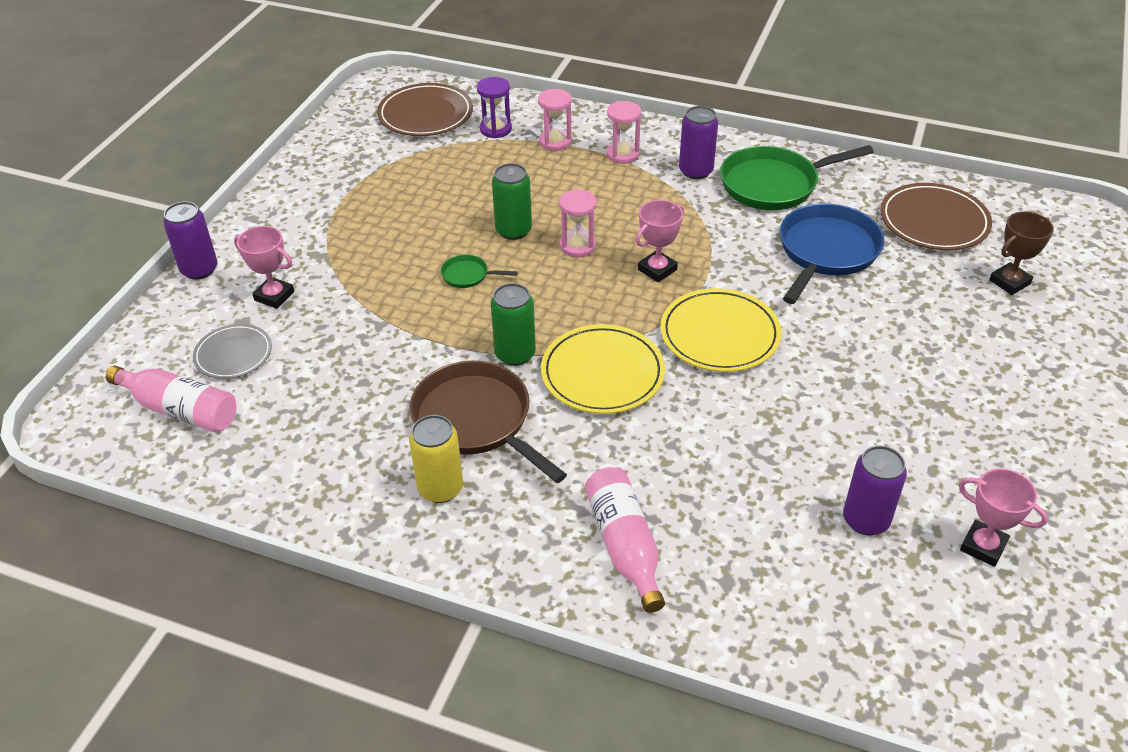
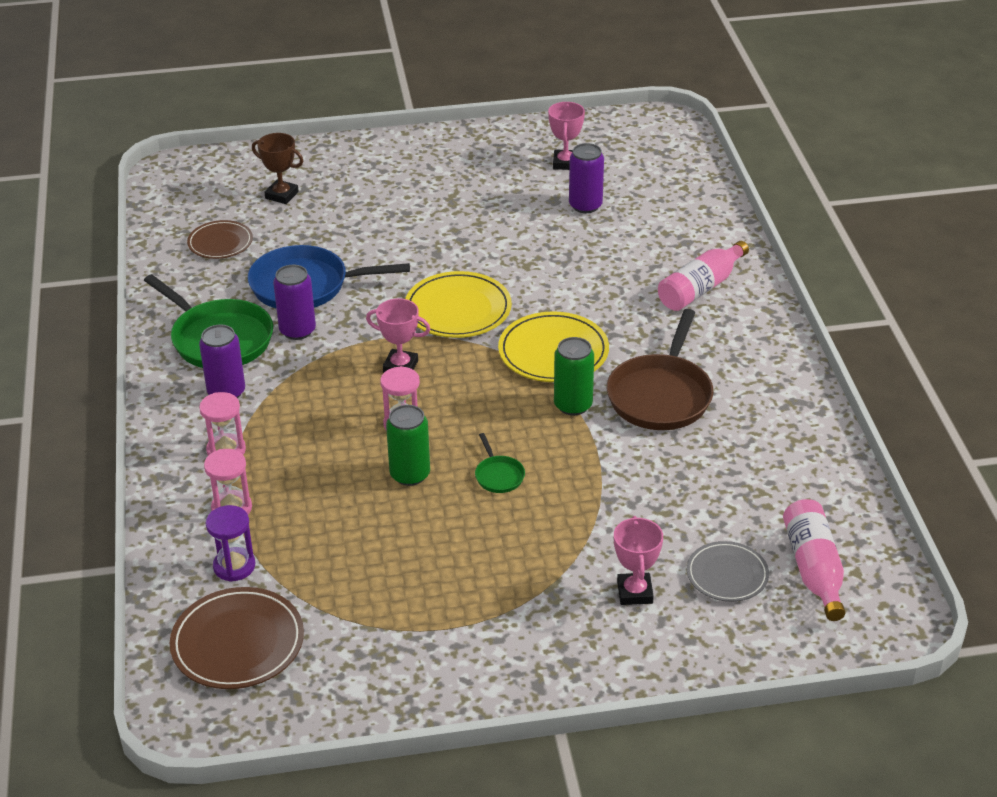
camera: 120 degrees left, 5 degrees down
(199, 269) = (648, 675): purple can -> purple can (297, 330)
(440, 488) = (738, 385): yellow can -> none
(934, 221) = (220, 243): brown plate -> brown plate, size x0.64

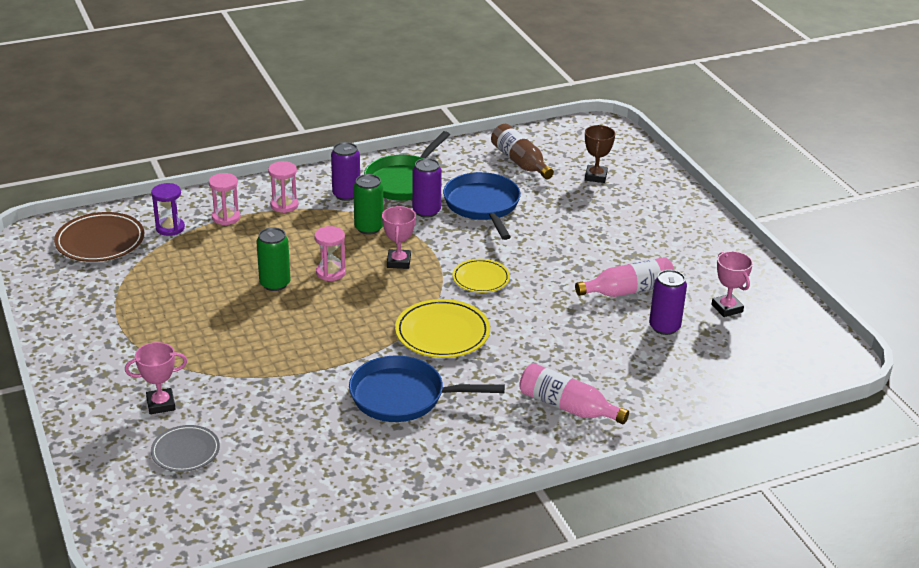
camera: 75 degrees right, 5 degrees down
(220, 243) = (520, 162): brown plate -> brown bottle
(458, 309) = (481, 278): yellow plate -> yellow plate, size x0.64
(498, 475) = (282, 324): green pan -> none
(565, 163) = (727, 308): pink trophy -> pink trophy turned 75 degrees clockwise
(573, 405) = (376, 350): green can -> green can (368, 228)
(661, 395) = (403, 396): brown pan -> blue pan
(814, 569) = (197, 501): pink bottle -> pink bottle (628, 290)

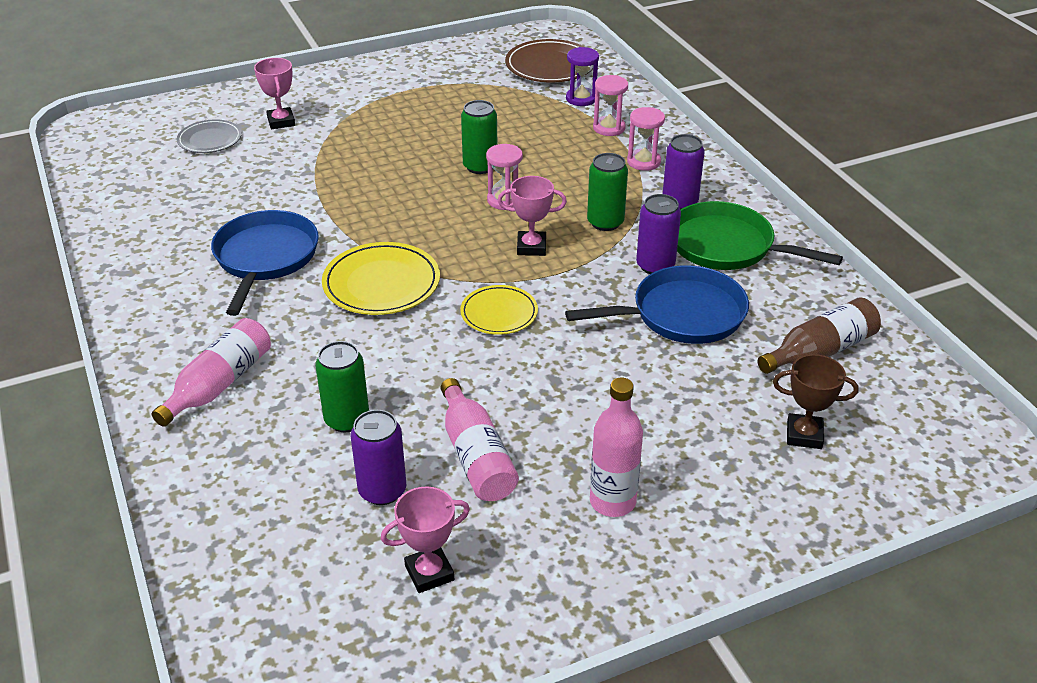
camera: 90 degrees right, 5 degrees up
(600, 344) = (347, 419): none -> green can
(659, 243) = (612, 501): none -> pink bottle

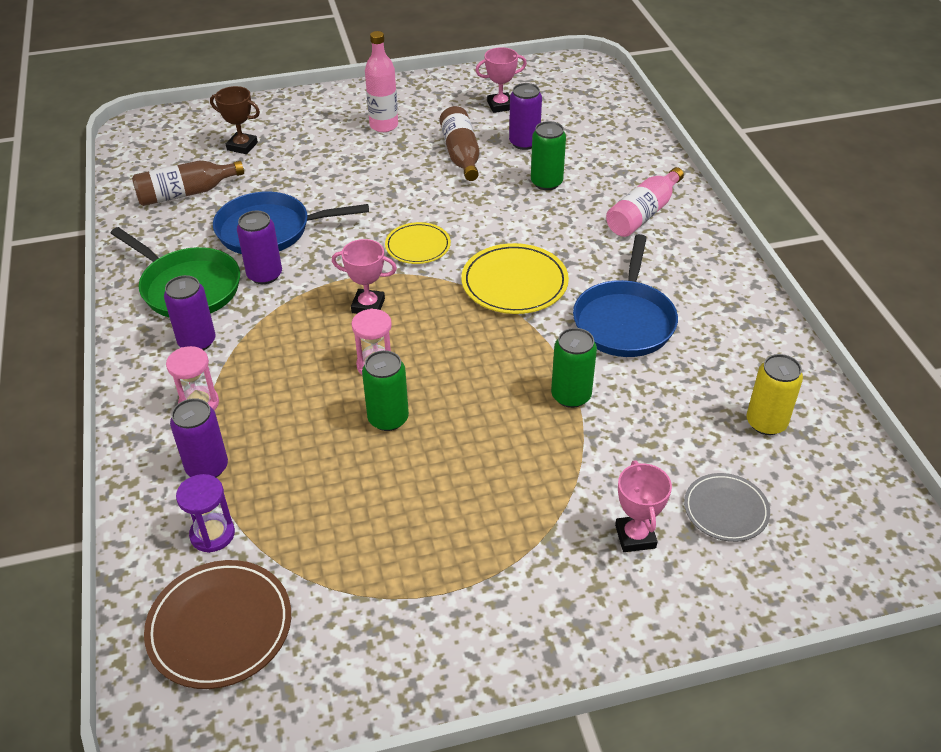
camera: 170 degrees left, 5 degrees up
(155, 192) = (766, 423): none -> yellow can
(476, 456) = (461, 154): pink bottle -> brown bottle
(605, 222) = (285, 326): green can -> green can (571, 396)
(609, 128) = (207, 467): pink hourglass -> purple can

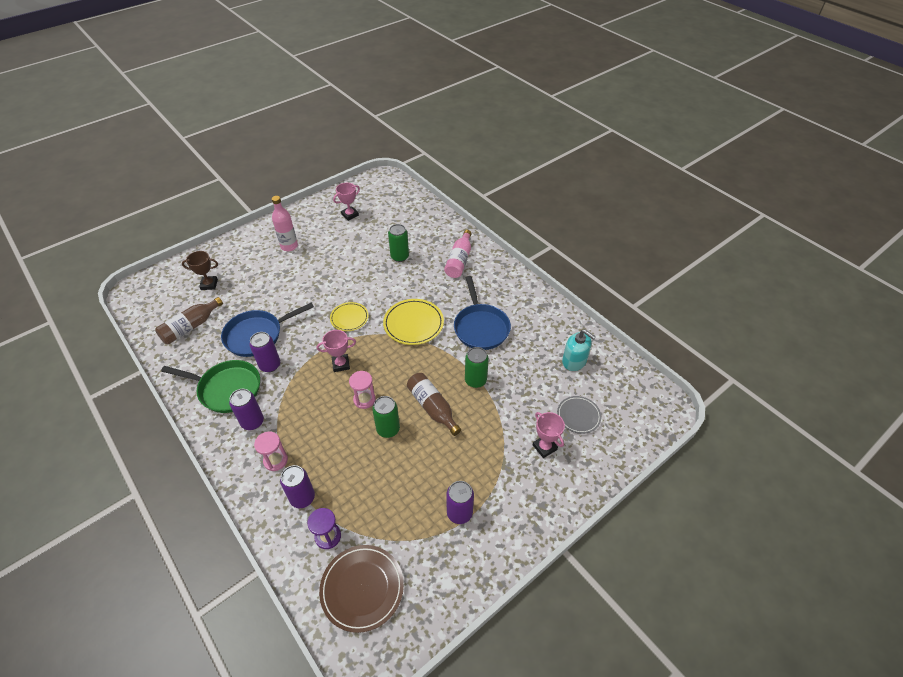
camera: 25 degrees left, 5 degrees up
(461, 154) = (344, 252): brown bottle -> brown bottle (432, 407)
(524, 143) = (375, 235): purple can -> purple can (459, 513)
(766, 423) = (574, 361): yellow can -> turquoise soap dispenser

